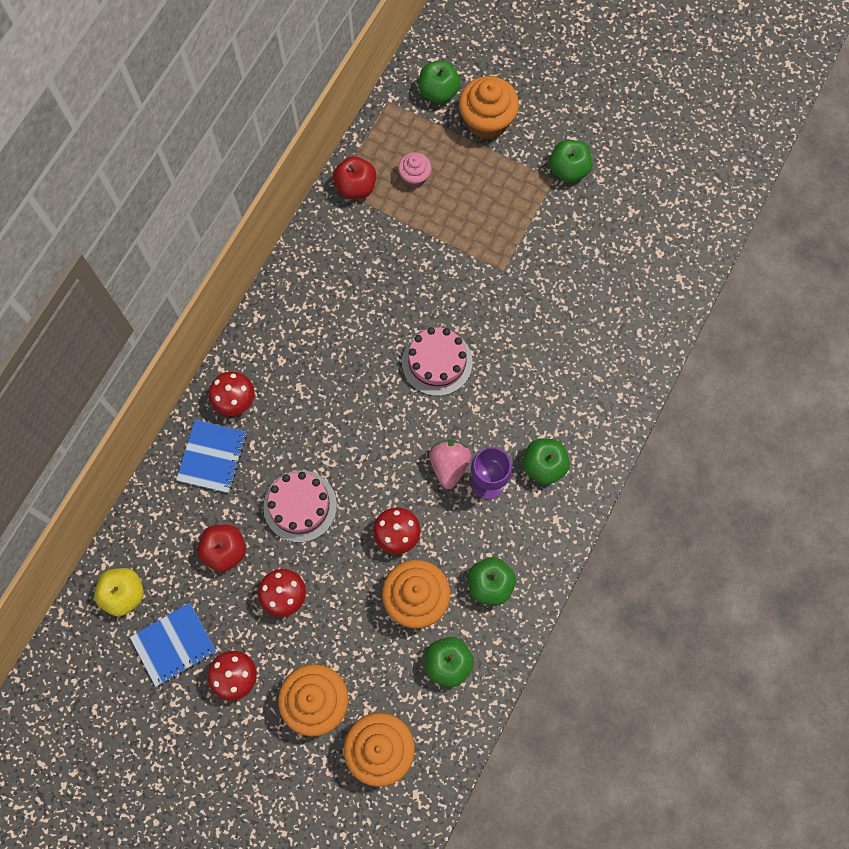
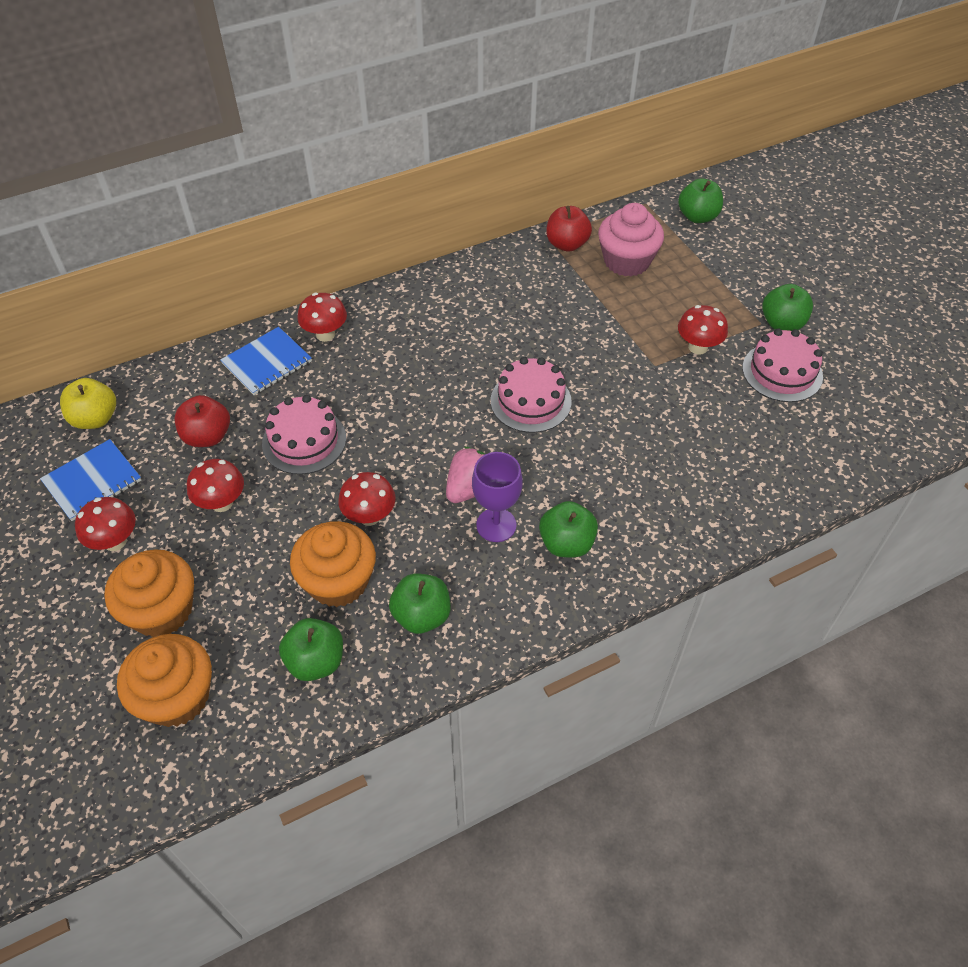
camera: 35 degrees right, 20 degrees down
(174, 644) = (92, 481): blue notebook -> blue notebook turned 45 degrees counterclockwise
(414, 176) = (626, 261): pink cupcake -> pink cupcake, size x1.80
(487, 121) = (727, 254): orange cupcake -> none
(522, 232) = (698, 347): none -> red mushroom
(595, 219) = (782, 372): none -> pink cake

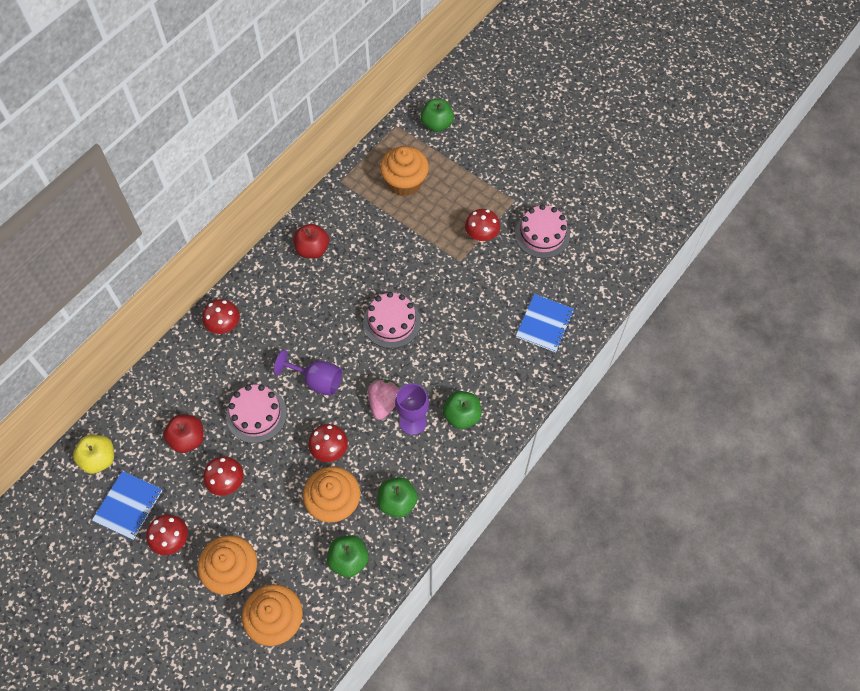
camera: 25 degrees left, 10 degrees up
(267, 363) = (196, 365): blue notebook -> blue notebook (544, 324)
(400, 431) = (317, 381): none -> purple goblet
(567, 244) = (357, 183): red apple -> red apple (312, 249)
(626, 261) = (404, 182): pink cupcake -> orange cupcake
(782, 323) = (527, 195): green apple -> none

